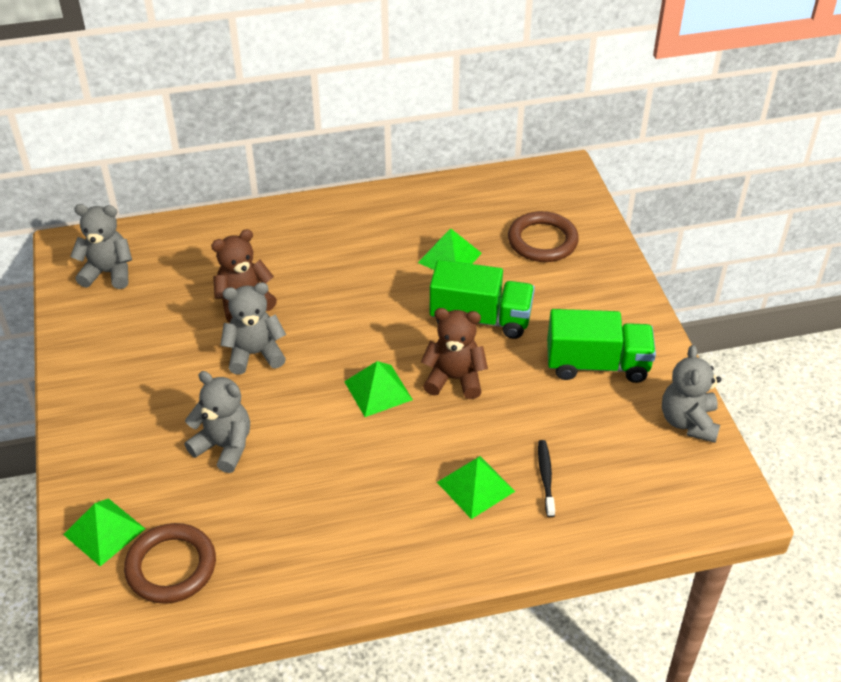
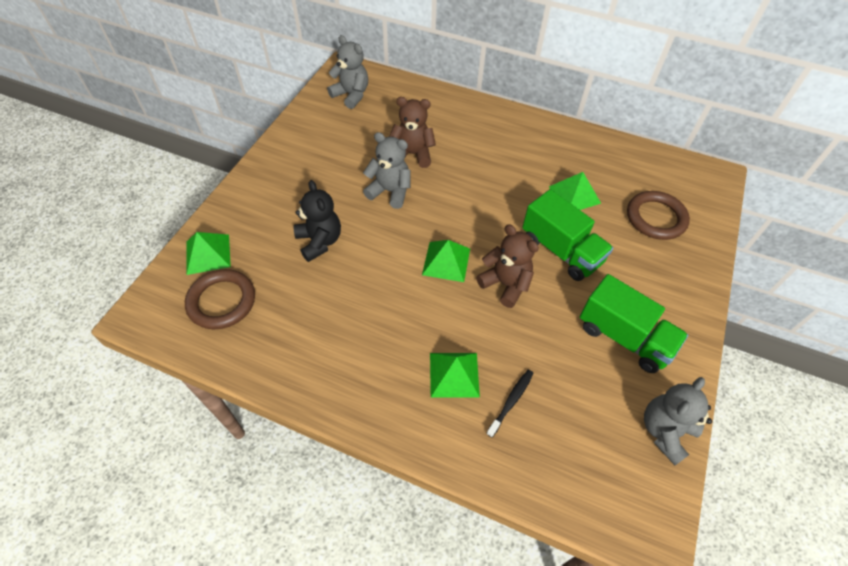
camera: 35 degrees right, 10 degrees up
(224, 446) = (319, 242): grey teddy bear -> black teddy bear

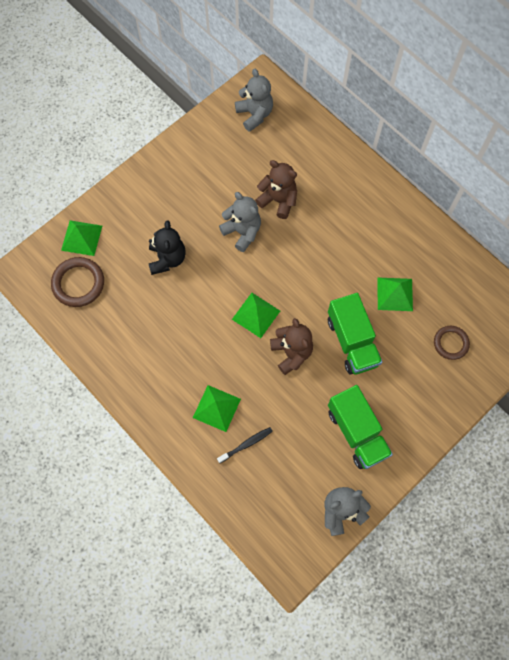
camera: 25 degrees right, 15 degrees up
(655, 218) = (450, 343): brown ring -> brown ring, size x0.66

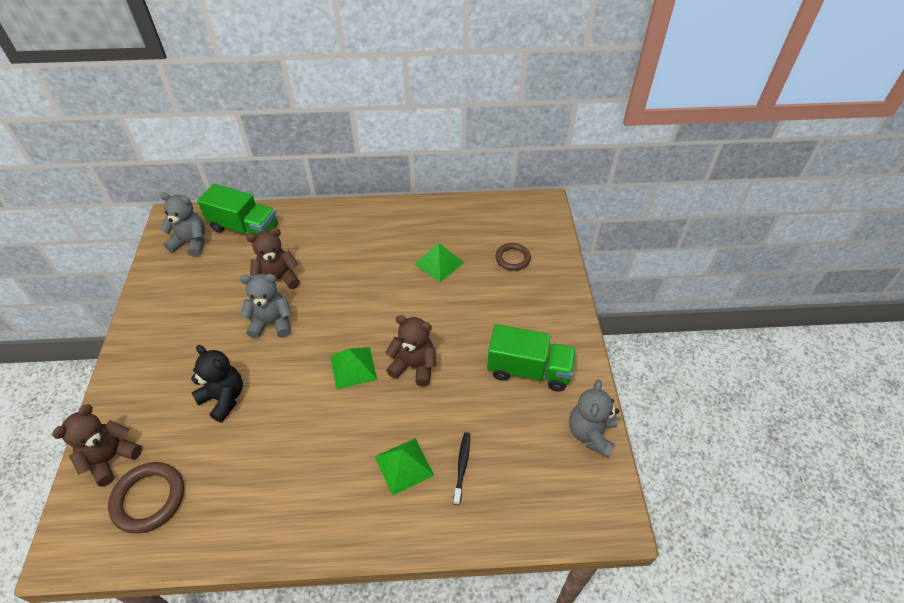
camera: 50 degrees left, 20 degrees down
(81, 237) = (111, 458): green pyramid -> brown teddy bear
(352, 341) = (448, 317): green truck -> green truck (244, 228)

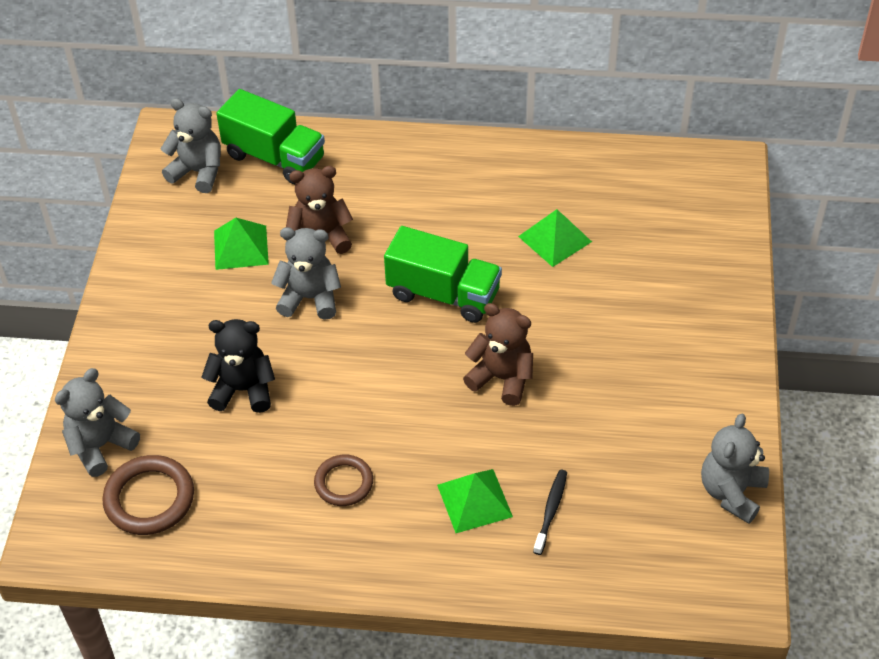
camera: 10 degrees right, 0 degrees up
(111, 458) = (100, 446): brown teddy bear -> grey teddy bear
(224, 398) = (243, 390): black teddy bear -> black teddy bear turned 45 degrees counterclockwise
(353, 367) = (418, 370): green pyramid -> green pyramid (241, 247)
(512, 258) = (665, 243): brown ring -> brown ring (344, 483)
(529, 370) = (661, 402): green truck -> green truck (443, 294)

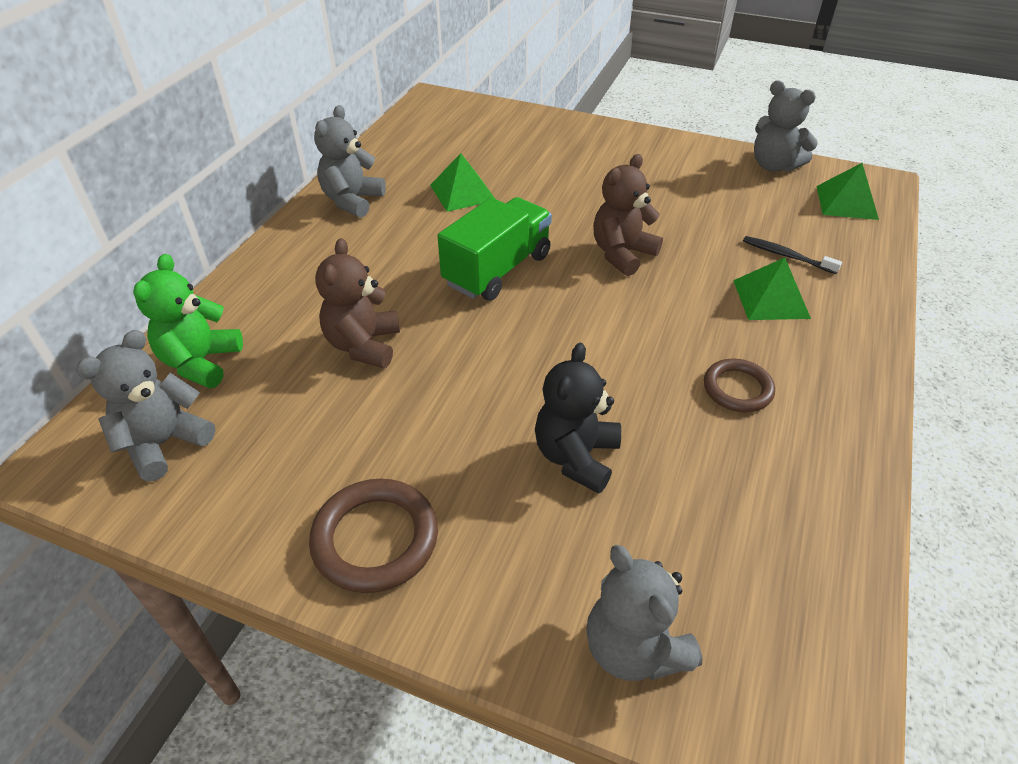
camera: 75 degrees left, 5 degrees down
(149, 498) = (742, 594): brown ring -> brown ring (375, 539)
(241, 247) = (333, 420): green pyramid -> green pyramid (846, 202)
(274, 157) = (201, 362): green truck -> green teddy bear
(310, 298) = (453, 370): grey teddy bear -> grey teddy bear (352, 201)

